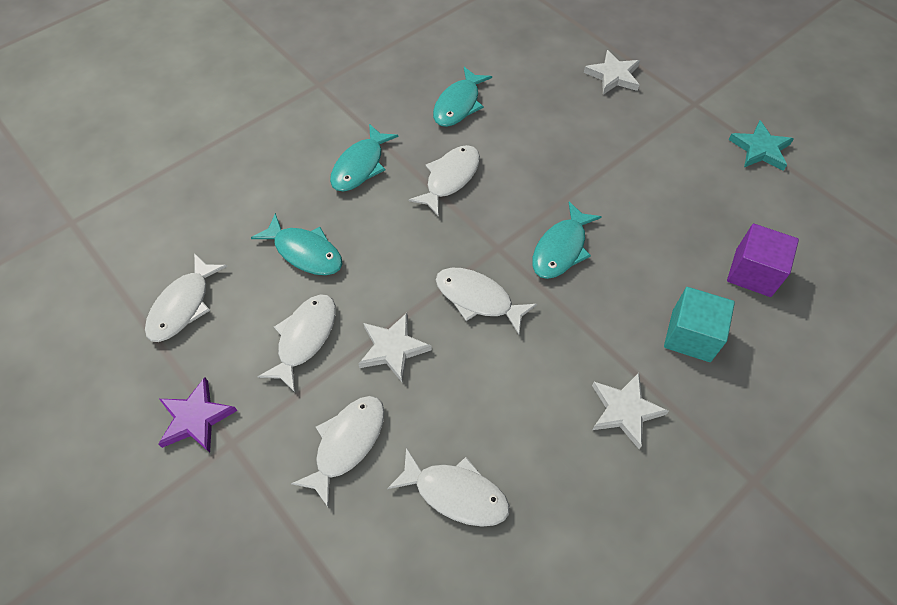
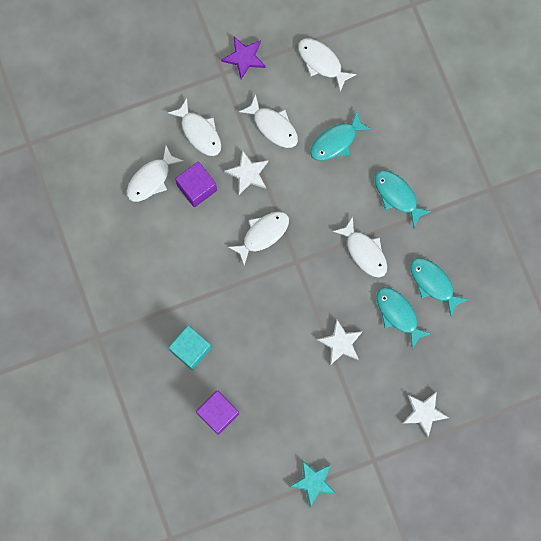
camera: 110 degrees right, 20 degrees up
(443, 414) = (197, 188): none -> purple cube
(561, 249) = (280, 301): turquoise fish -> turquoise fish (398, 314)
(625, 410) = (161, 287): white star -> white star (340, 343)

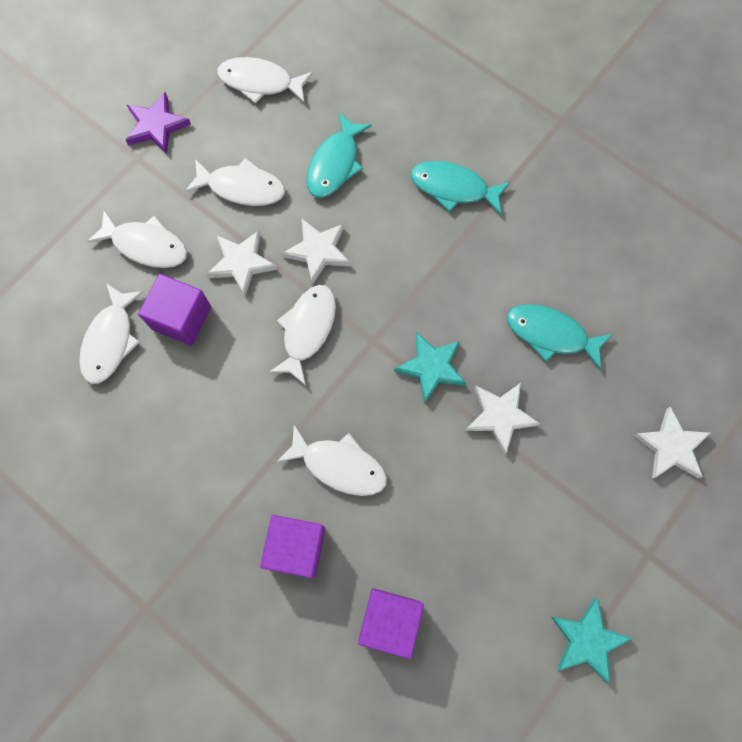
camera: 30 degrees left, 5 degrees down
(191, 349) = (296, 547): turquoise cube -> purple cube
(295, 191) = (318, 251): none -> white star
(319, 295) = (431, 367): none -> turquoise star
(364, 252) = (456, 279): white fish -> white fish (339, 465)
(433, 283) = (569, 270): turquoise fish -> none

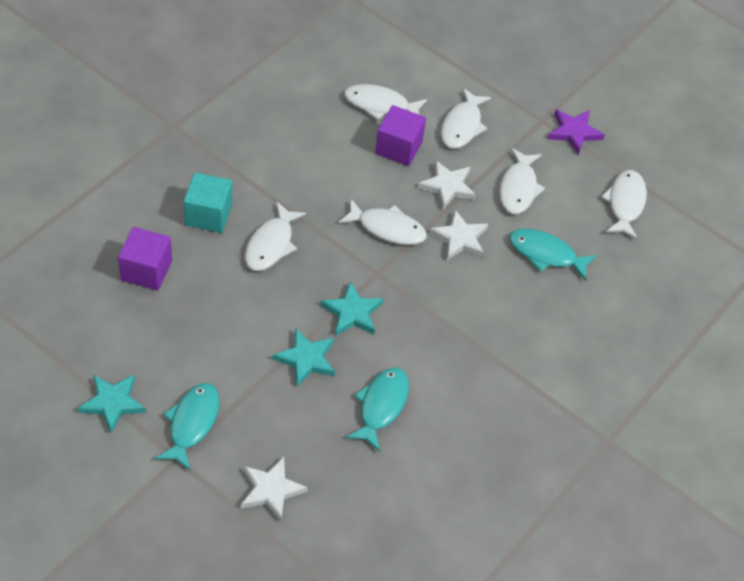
camera: 85 degrees right, 20 degrees down
(296, 547) = (208, 214): purple cube -> turquoise cube
(453, 188) = (527, 342): turquoise fish -> turquoise fish (192, 423)
(500, 416) = (306, 359): white star -> turquoise star

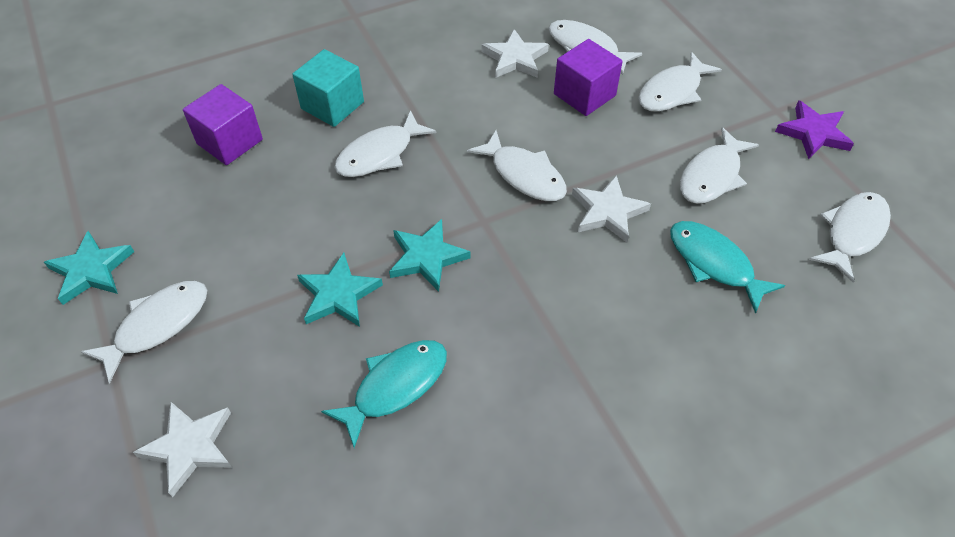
camera: 30 degrees right, 0 degrees up
(192, 423) = (157, 325): turquoise fish -> white fish
(447, 186) = (622, 150): white star -> white star (515, 58)

